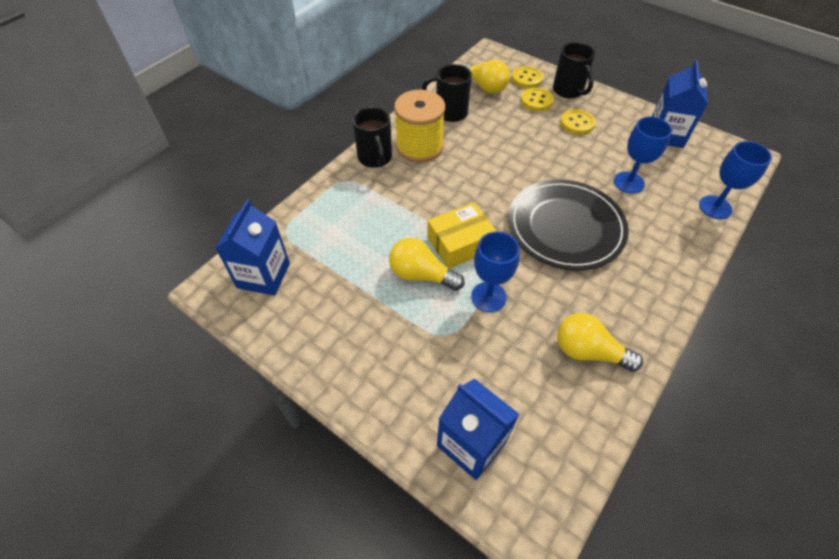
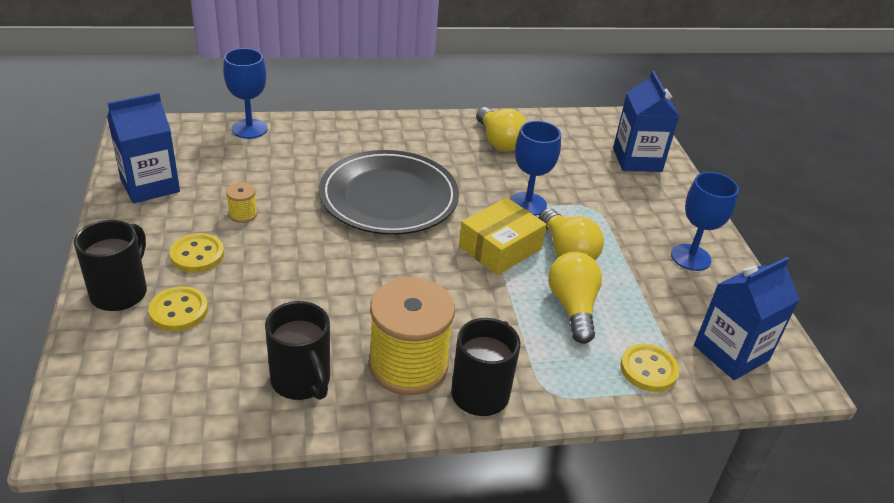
camera: 140 degrees left, 15 degrees down
(460, 243) = (500, 248): yellow box -> yellow box turned 60 degrees counterclockwise
(485, 87) = (193, 382): yellow light bulb -> yellow light bulb (572, 307)
(527, 78) = (124, 348): yellow button -> yellow button (648, 369)
(602, 155) = (243, 214): none -> yellow spool
(629, 182) = (272, 183): blue goblet -> blue goblet (690, 257)

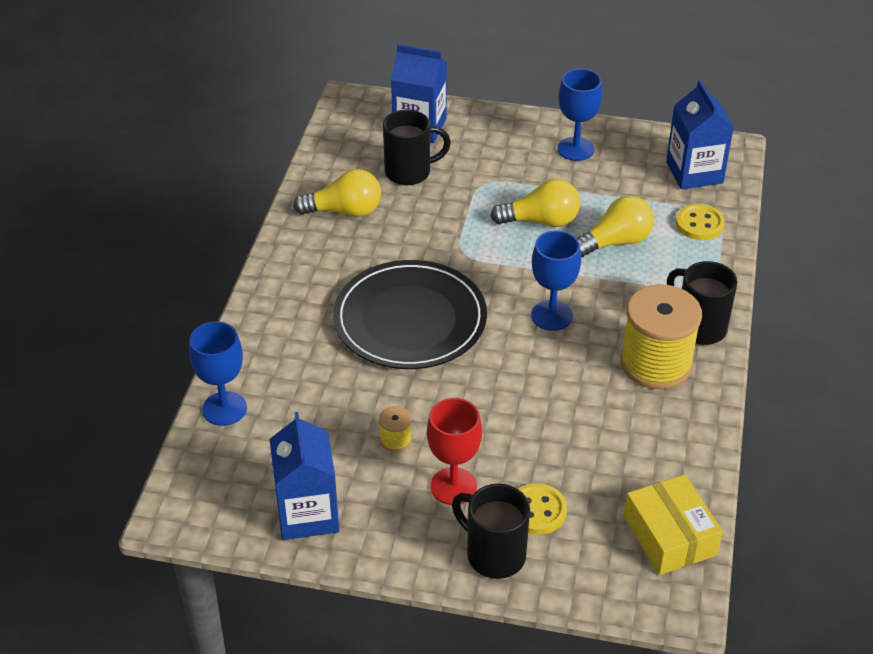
camera: 65 degrees left, 5 degrees up
(197, 255) = (453, 486): yellow button -> red goblet
(301, 381) = (656, 436): black mug -> black mug (409, 172)
(500, 248) = (521, 262): yellow box -> yellow box (670, 536)
(527, 204) = (461, 224): blue goblet -> blue goblet (551, 316)
(572, 307) = (615, 242): yellow light bulb -> yellow light bulb turned 135 degrees clockwise

